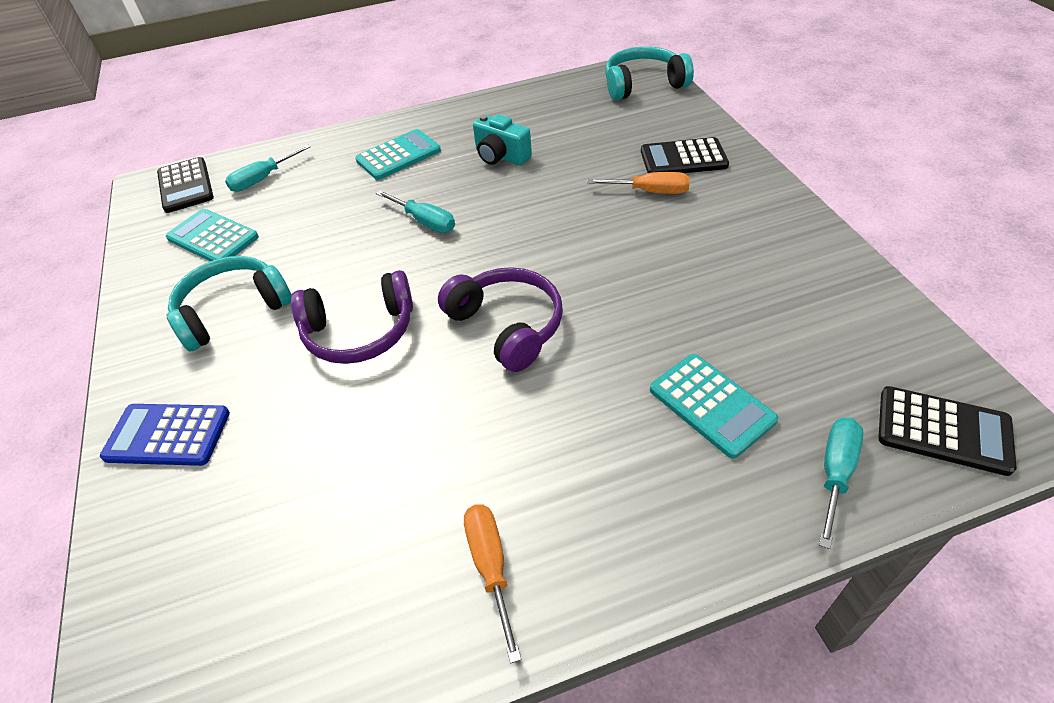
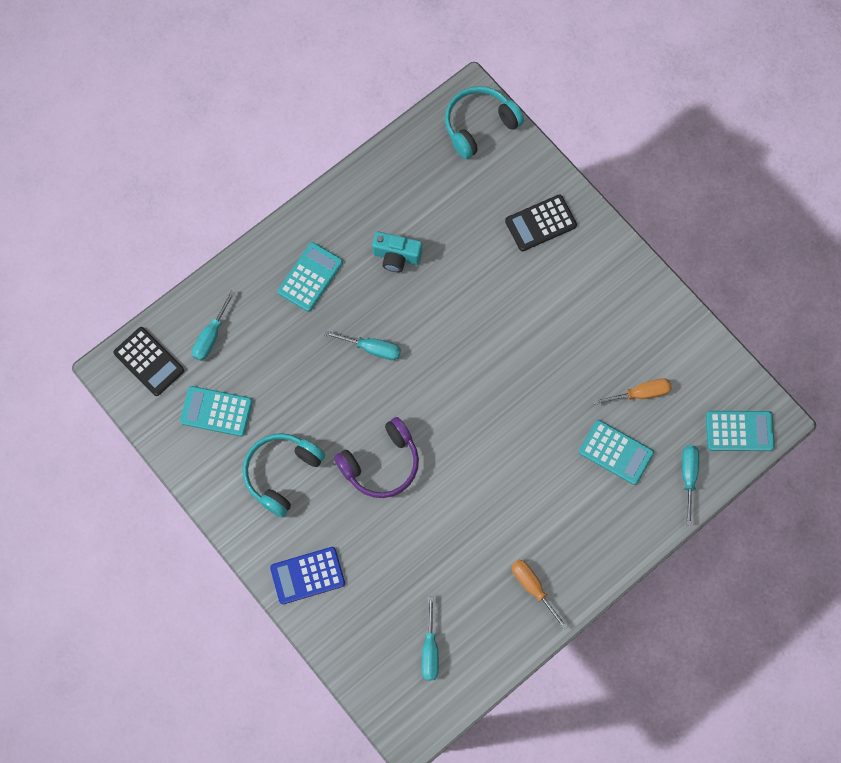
camera: 25 degrees left, 25 degrees up
(259, 612) = (430, 649): none -> turquoise screwdriver
(507, 326) = (475, 429): purple headphones -> none
(650, 191) = (527, 270): orange screwdriver -> orange screwdriver (640, 393)
(943, 430) = (739, 431): black calculator -> turquoise calculator

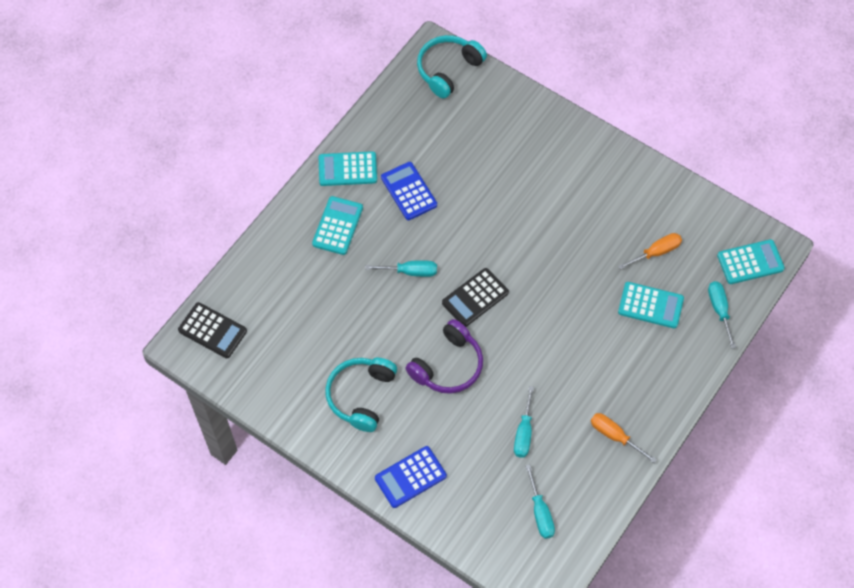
camera: 15 degrees left, 10 degrees down
(211, 336) = (263, 296): turquoise screwdriver -> turquoise screwdriver (524, 433)
(216, 411) = (286, 358): turquoise calculator -> turquoise calculator (347, 169)
(396, 256) = (409, 191): turquoise camera -> blue calculator
(540, 223) = (525, 135): black calculator -> black calculator (475, 298)

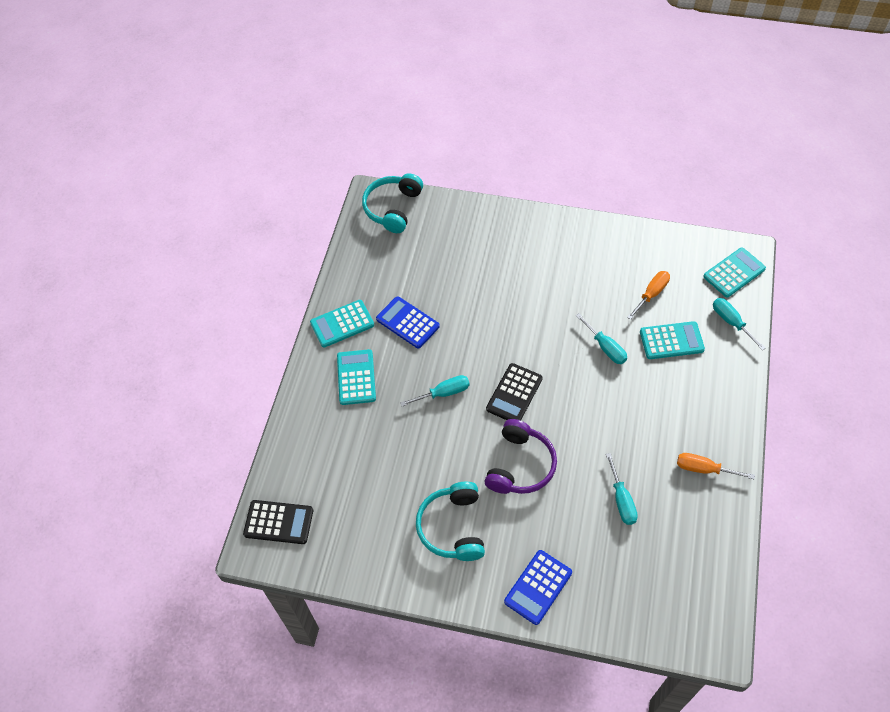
camera: 20 degrees left, 5 degrees down
(540, 512) = (676, 569): turquoise screwdriver -> turquoise screwdriver (605, 347)

